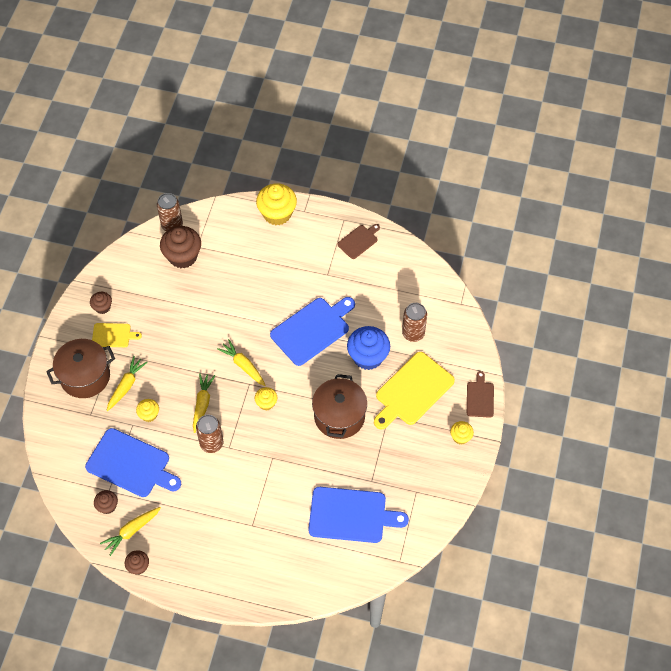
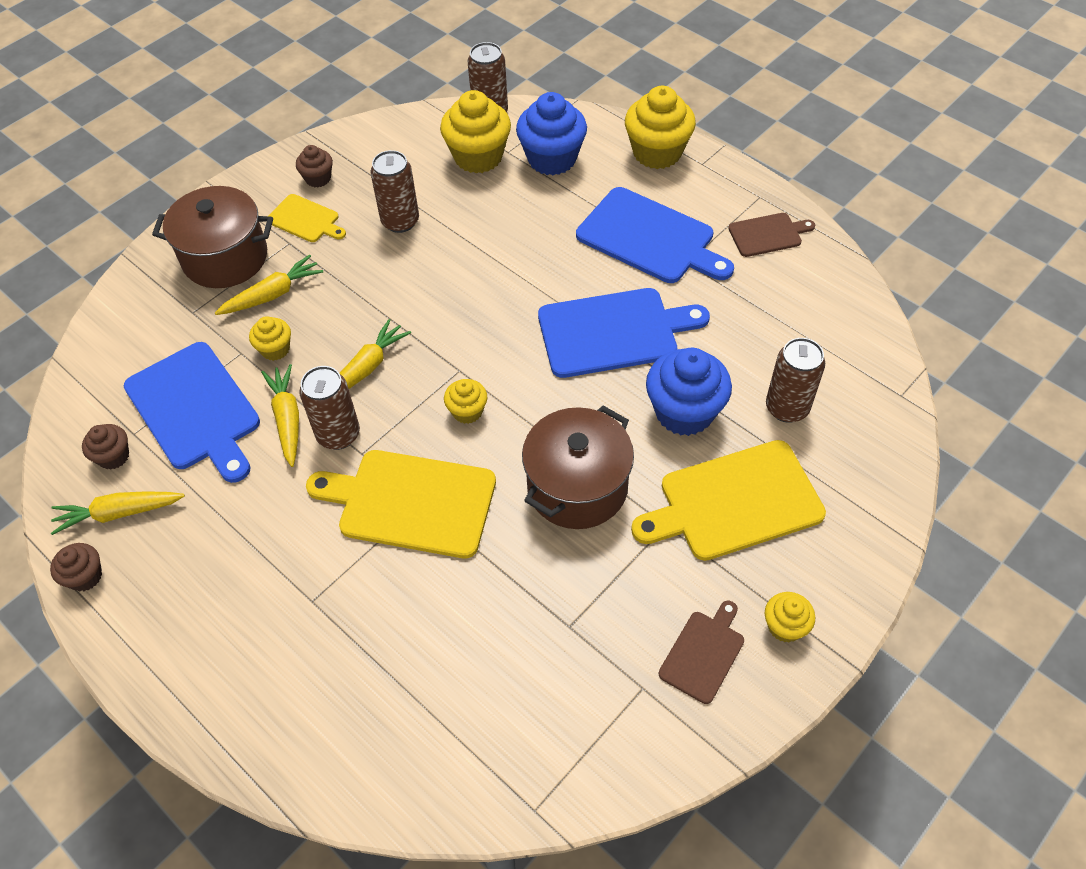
camera: 30 degrees right, 5 degrees down
(166, 314) = (400, 221): none -> brown can
(183, 256) = (478, 157): brown cupcake -> yellow cupcake
(223, 241) = (552, 159): none -> blue cupcake
(243, 365) = (467, 339): yellow carrot -> yellow carrot (287, 419)
(268, 460) = (411, 503): none -> yellow cutting board
(351, 515) = (495, 671): blue cutting board -> blue cutting board (650, 238)
(480, 397) = (860, 571): brown cutting board -> brown cutting board (703, 653)

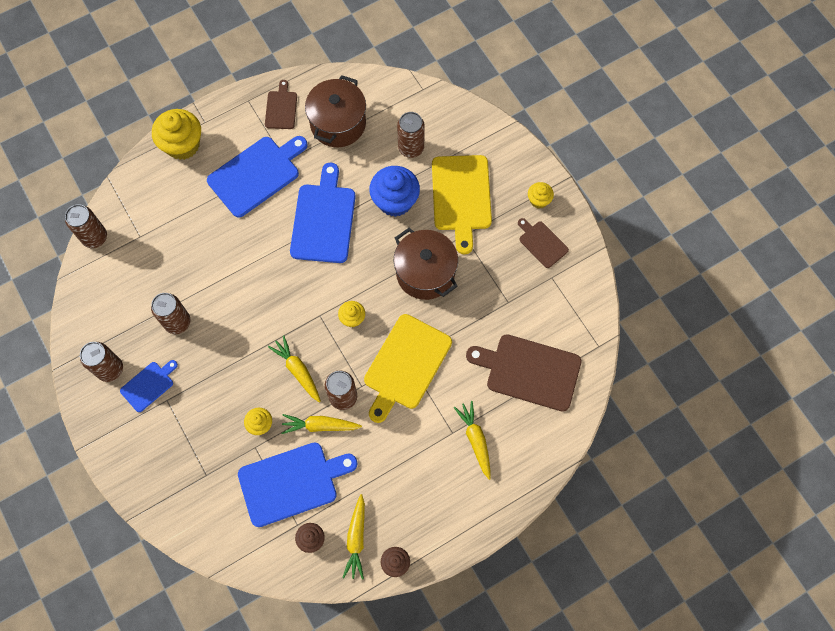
camera: 75 degrees left, 15 degrees up
(225, 258) = (163, 446): brown pot -> brown pot (338, 123)
(273, 294) = (211, 418): yellow carrot -> yellow carrot (475, 440)
(305, 219) = (148, 385): yellow cutting board -> blue cutting board
(318, 178) = (110, 369): brown cupcake -> brown can
(450, 695) = (529, 371): none -> brown cutting board
(478, 157) = (136, 257): yellow cupcake -> none
(552, 159) = (159, 210): blue cupcake -> none

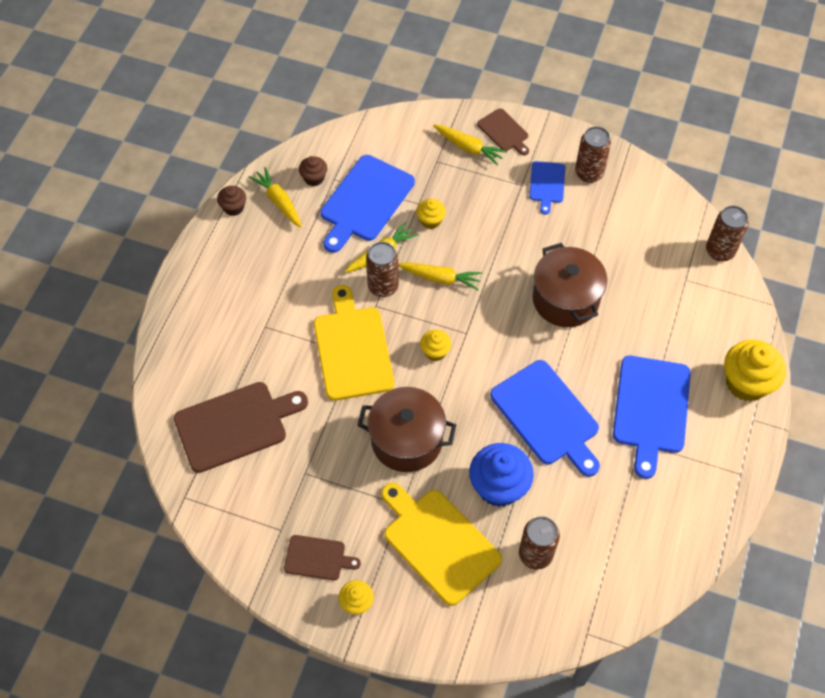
camera: 140 degrees right, 10 degrees down
(177, 322) = (577, 241): brown can -> none
(281, 108) = (701, 492): brown cutting board -> brown cutting board (504, 131)
(338, 123) = (631, 521): brown pot -> brown pot (565, 299)
(475, 440) = (240, 335): yellow carrot -> yellow carrot (469, 148)

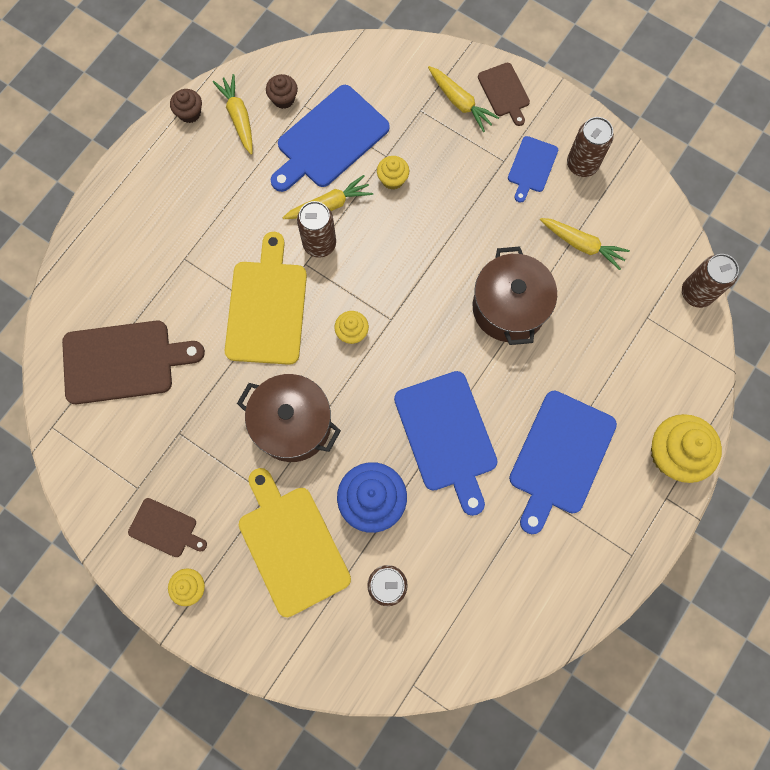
camera: 15 degrees right, 15 degrees up
(441, 278) = (383, 249): yellow carrot -> yellow carrot (582, 245)

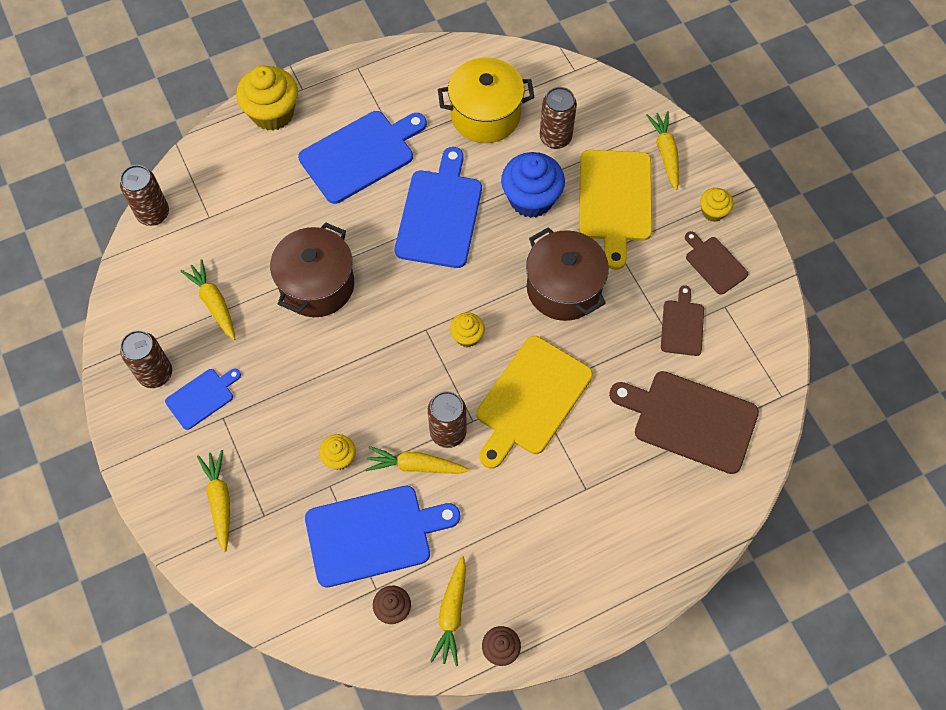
camera: 150 degrees left, 10 degrees down
(268, 631) = (665, 153): none -> yellow carrot
(471, 572) = (485, 115): none -> yellow pot
(504, 92) = (169, 487): brown cutting board -> brown cutting board (682, 325)

